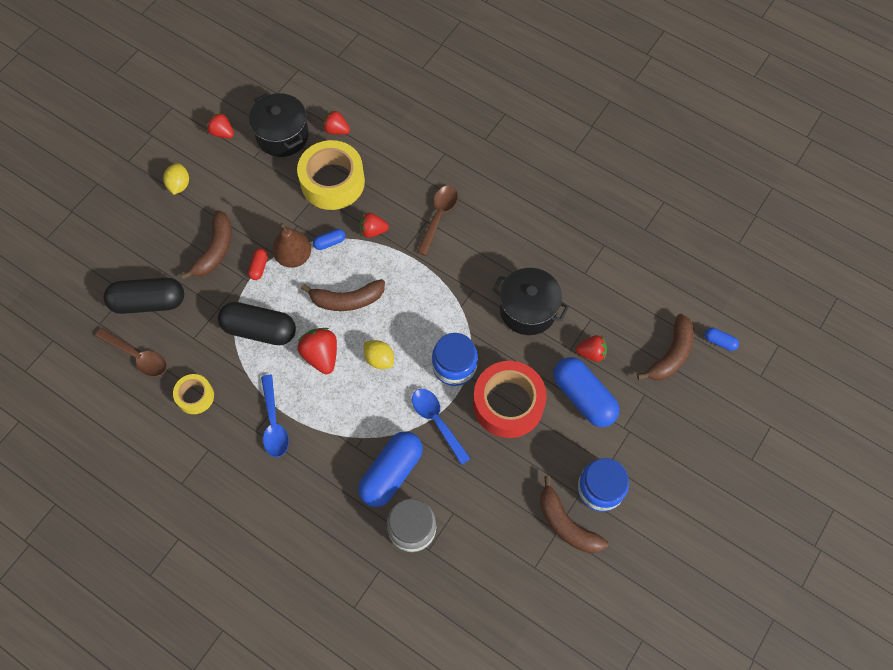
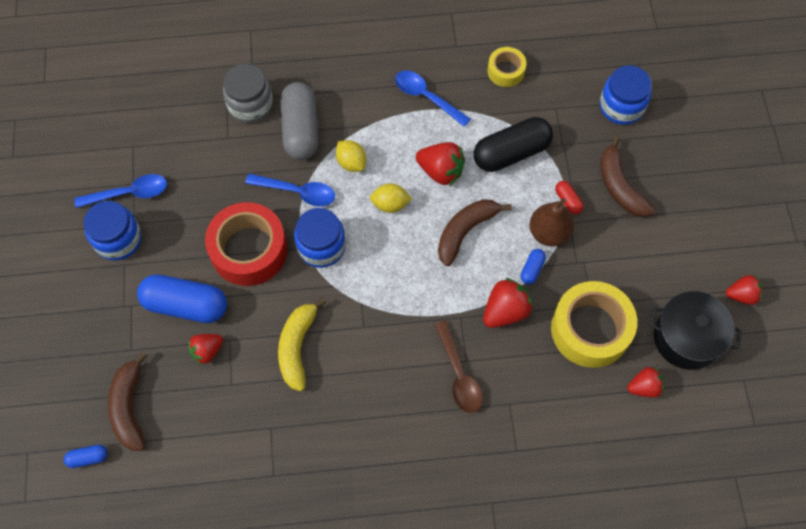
camera: 140 degrees right, 0 degrees up
(137, 356) = (581, 64): brown spoon -> none
(148, 302) = (621, 106): black capsule -> blue jar
(179, 185) = (717, 216): yellow lemon -> yellow lemon (351, 162)
(373, 231) = (505, 311): red strawberry -> red strawberry, size x1.51
(391, 473) = (301, 129): blue capsule -> grey capsule
(528, 310) = (297, 347): black pot -> yellow banana
(566, 524) = (129, 193): brown banana -> blue spoon

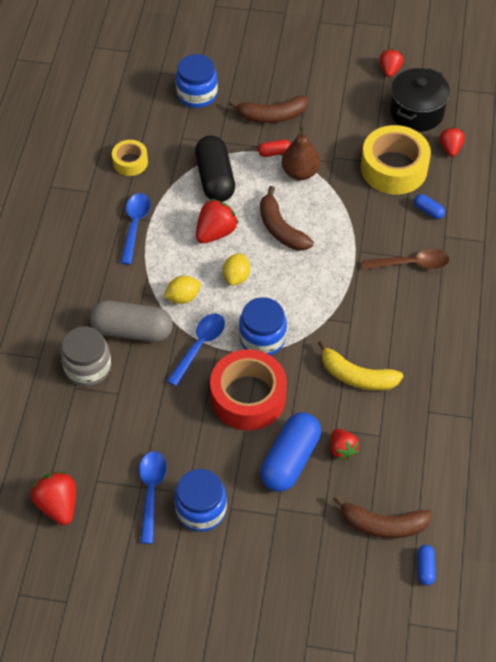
camera: 75 degrees left, 10 degrees down
(426, 97) = (135, 225): blue spoon -> blue spoon turned 135 degrees clockwise
(505, 311) = (363, 219): red strawberry -> red strawberry (58, 505)
(532, 269) = (330, 192): blue capsule -> blue capsule (428, 211)

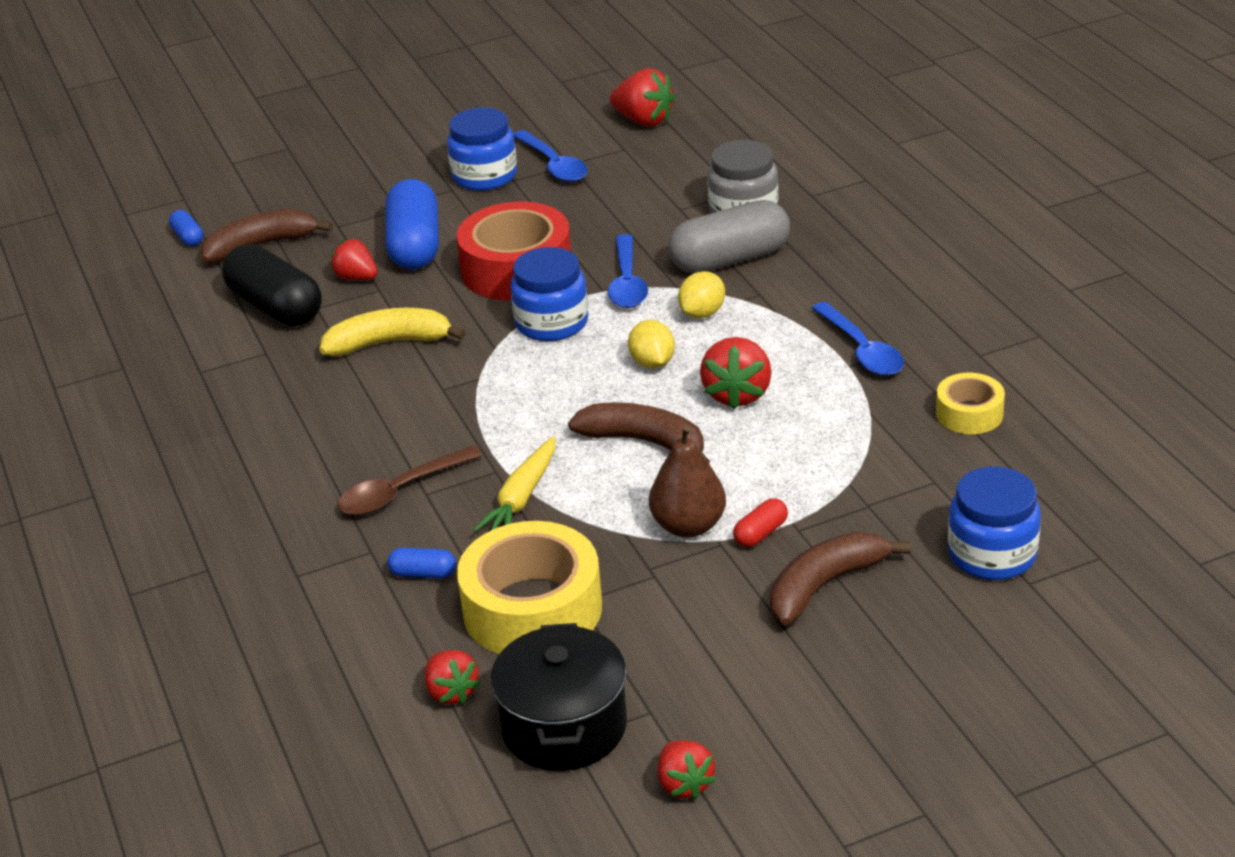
camera: 150 degrees right, 20 degrees down
(215, 179) = (814, 454): black capsule -> black capsule (275, 307)
(359, 228) = (521, 498): none -> yellow carrot

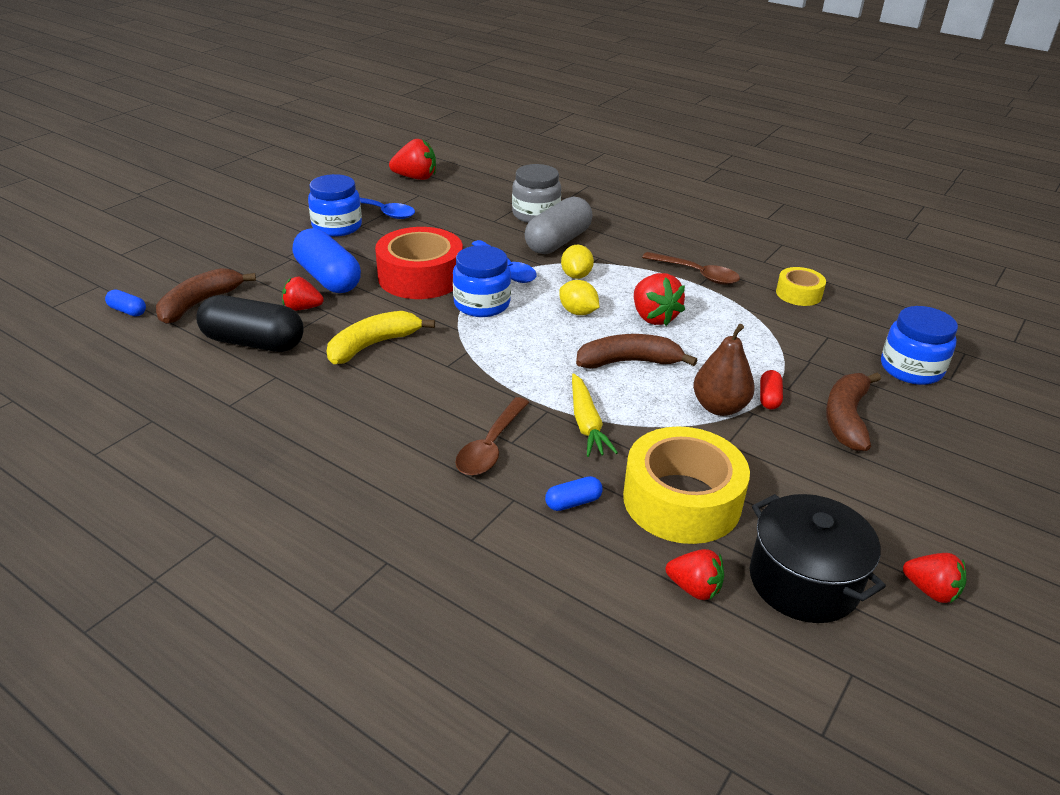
camera: 35 degrees left, 0 degrees up
(861, 350) = (696, 274): blue spoon -> brown spoon

